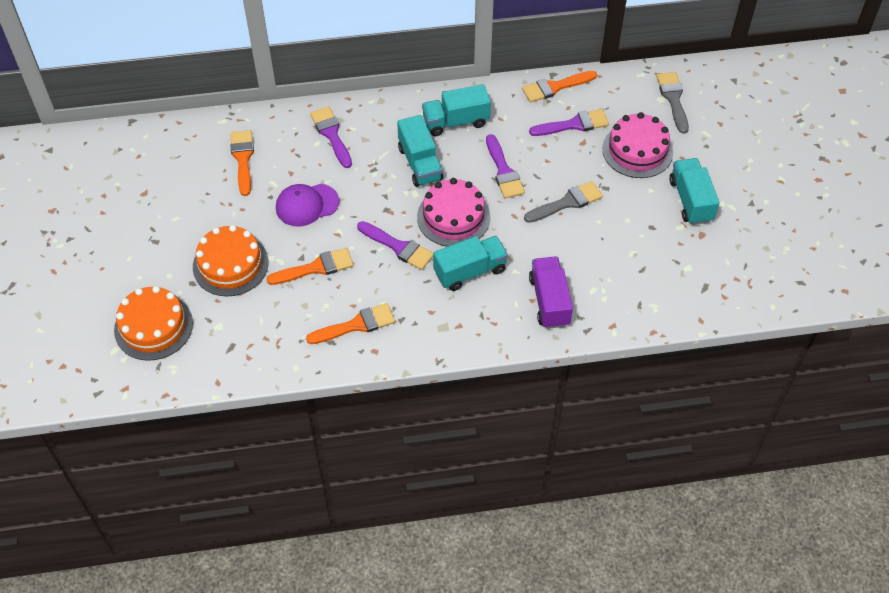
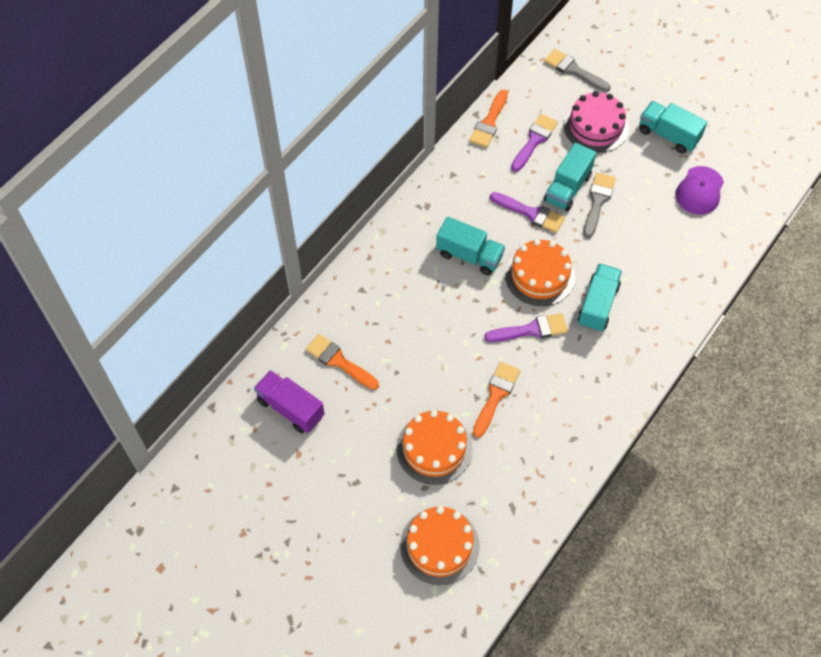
camera: 45 degrees left, 5 degrees up
(307, 205) = (430, 355): purple cap -> purple cap (699, 191)
(331, 134) = (380, 286): purple brush -> none
(356, 325) = (574, 411): orange brush -> none
(453, 217) = (540, 275): pink cake -> orange cake
(456, 122) = (455, 203): turquoise truck -> turquoise truck (567, 188)
(549, 301) = (670, 281): purple truck -> purple truck (290, 408)

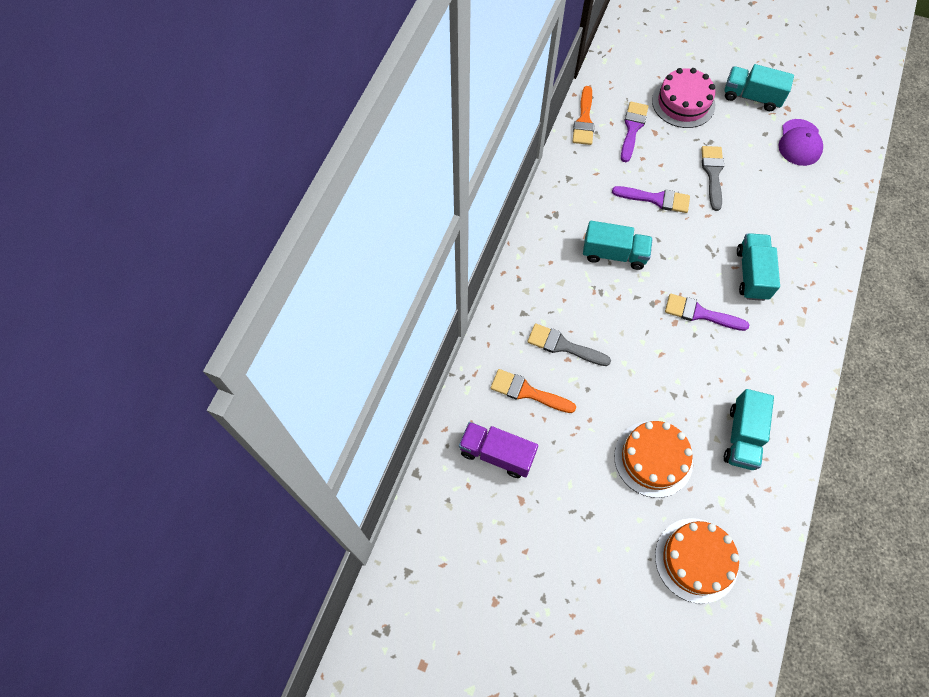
camera: 15 degrees left, 5 degrees up
(496, 395) = (691, 388): orange brush -> none
(531, 330) = (700, 313): purple brush -> purple brush turned 135 degrees counterclockwise
(540, 275) = (687, 258): orange cake -> none
(567, 188) = (680, 167): turquoise truck -> turquoise truck (742, 436)
(573, 70) = (643, 54): grey brush -> grey brush (563, 346)

